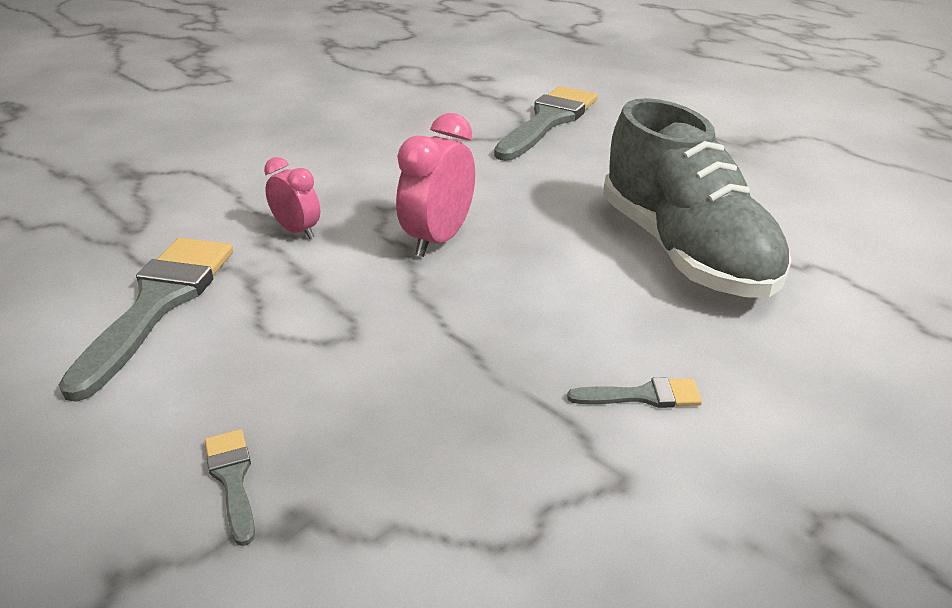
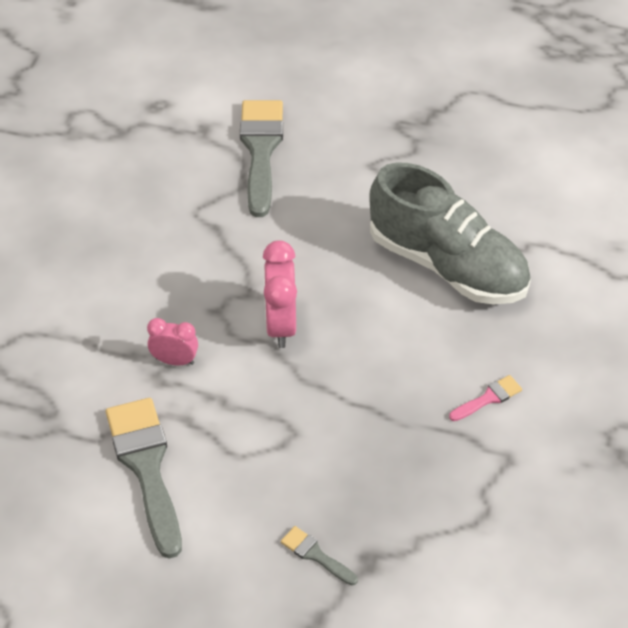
camera: 30 degrees left, 15 degrees up
(643, 396) = (488, 398): grey brush -> pink brush

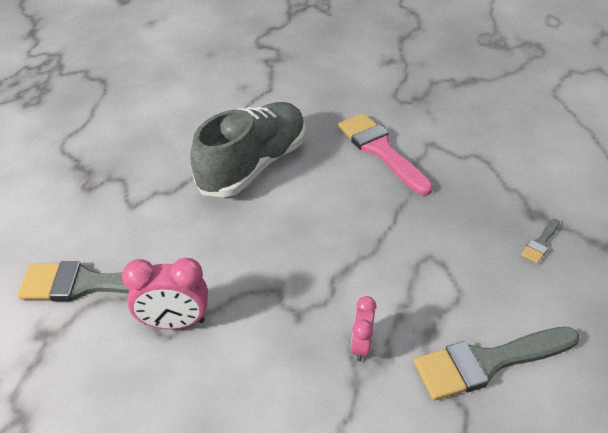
camera: 90 degrees left, 5 degrees down
(281, 325) = (315, 266): pink clock -> pink clock (174, 322)
(488, 398) = (380, 150): pink brush -> pink brush, size x2.19

